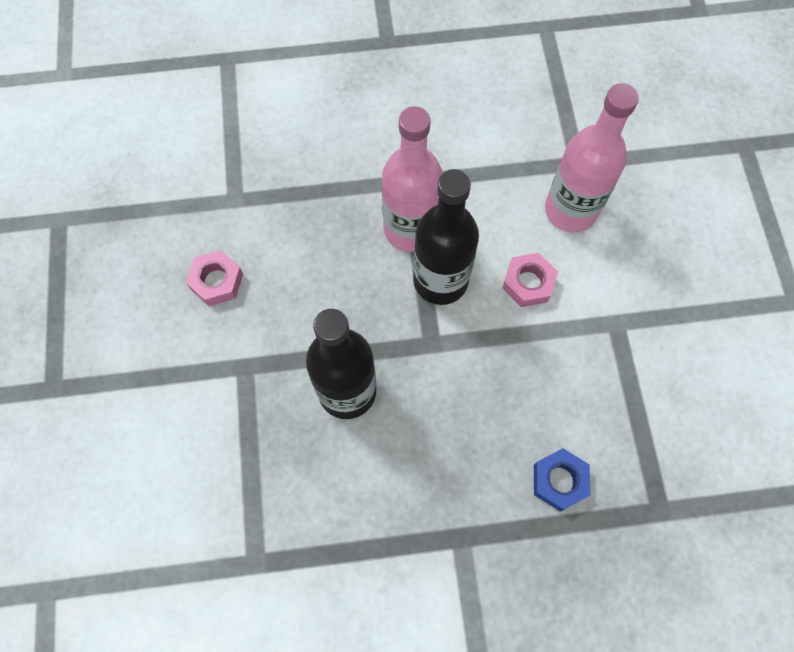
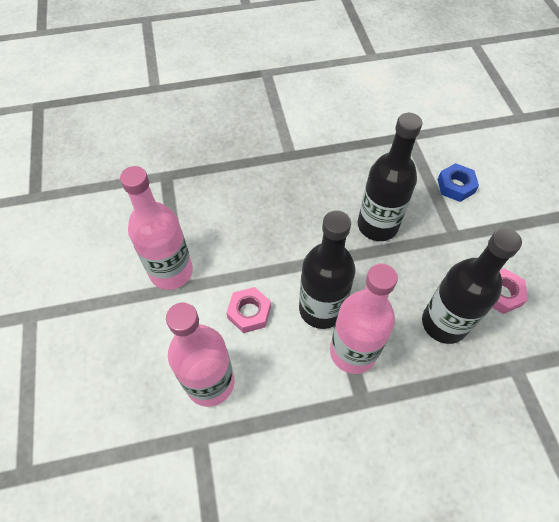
camera: 175 degrees right, 10 degrees down
(298, 252) = (444, 323): none -> black bottle
(559, 481) = (229, 186): blue nut -> blue nut (455, 186)
(630, 345) = (171, 272): none -> pink bottle

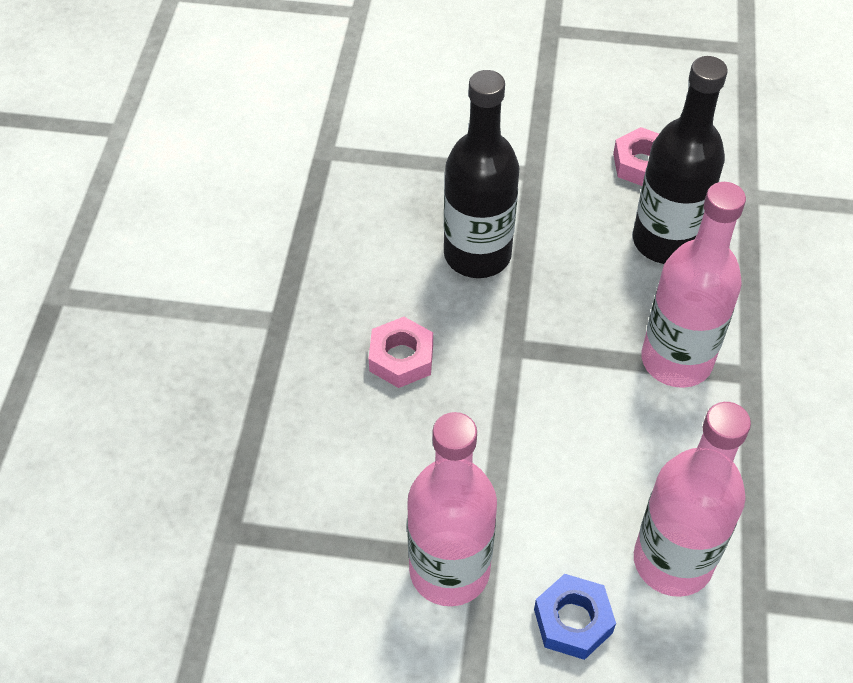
camera: 70 degrees left, 5 degrees down
(249, 312) = (569, 473): pink nut -> pink nut (401, 358)
(321, 309) = (595, 375): black bottle -> none
(455, 186) = (448, 136): blue nut -> blue nut (573, 621)

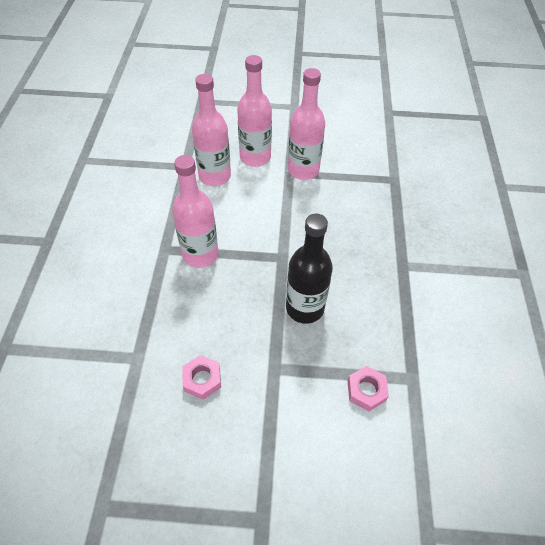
camera: 175 degrees right, 0 degrees up
(401, 358) = (337, 249): pink nut -> pink nut (366, 390)
(573, 621) = (255, 157): blue nut -> pink bottle
(665, 241) = (195, 322): black bottle -> none

